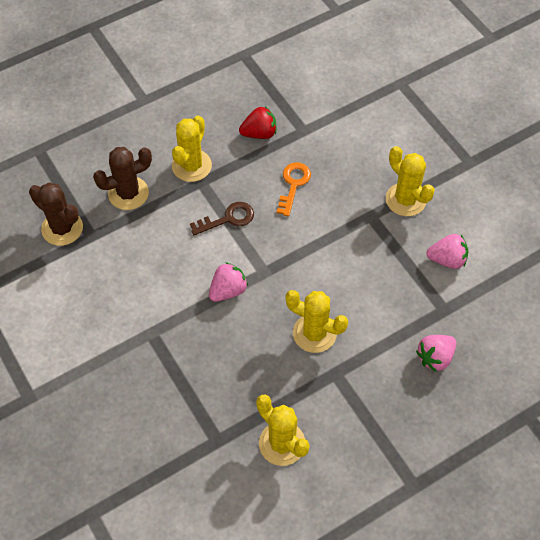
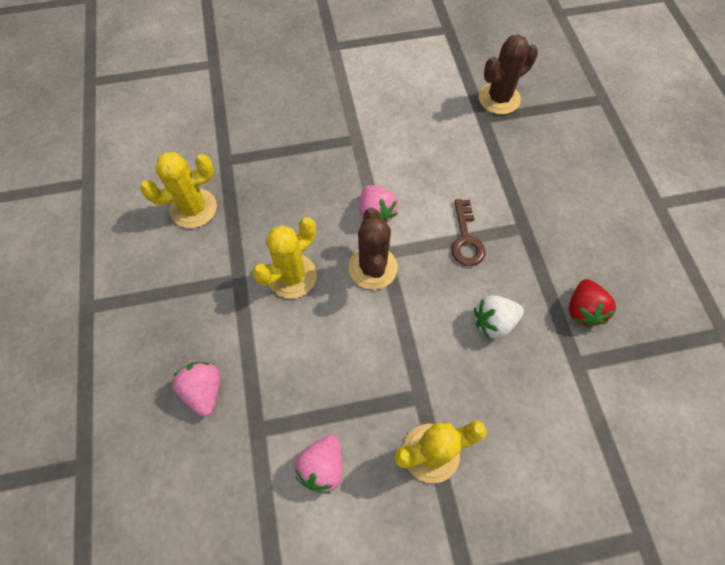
camera: 110 degrees right, 5 degrees up
(128, 193) = (526, 159): brown cactus -> brown cactus (373, 267)
(191, 166) = (549, 225): yellow cactus -> none
(293, 184) = (494, 322): orange key -> white strawberry

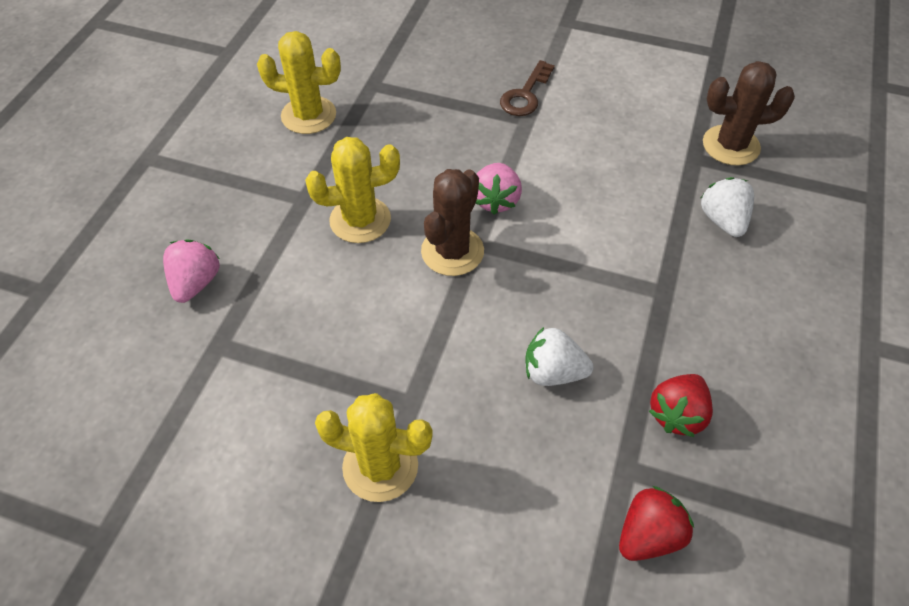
camera: 30 degrees right, 10 degrees down
(322, 466) = (256, 415): pink strawberry -> none
(466, 239) = (582, 272): brown key -> brown key (525, 95)
(527, 157) = (722, 220): none -> white strawberry
(616, 400) = (648, 535): none -> red strawberry

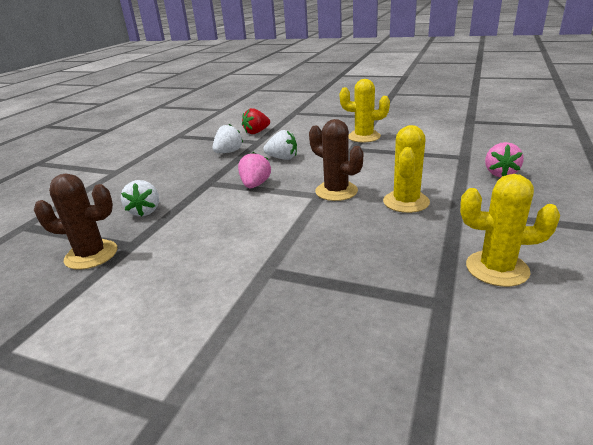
camera: 175 degrees left, 25 degrees down
(360, 220) = (406, 202): yellow cactus -> yellow cactus turned 60 degrees counterclockwise
(452, 251) = (336, 191): brown cactus -> brown cactus turned 75 degrees counterclockwise
(495, 200) = (304, 215): pink strawberry -> pink strawberry (255, 185)
(525, 95) = (261, 295): brown key -> none
(677, 414) = (228, 152): red strawberry -> white strawberry

